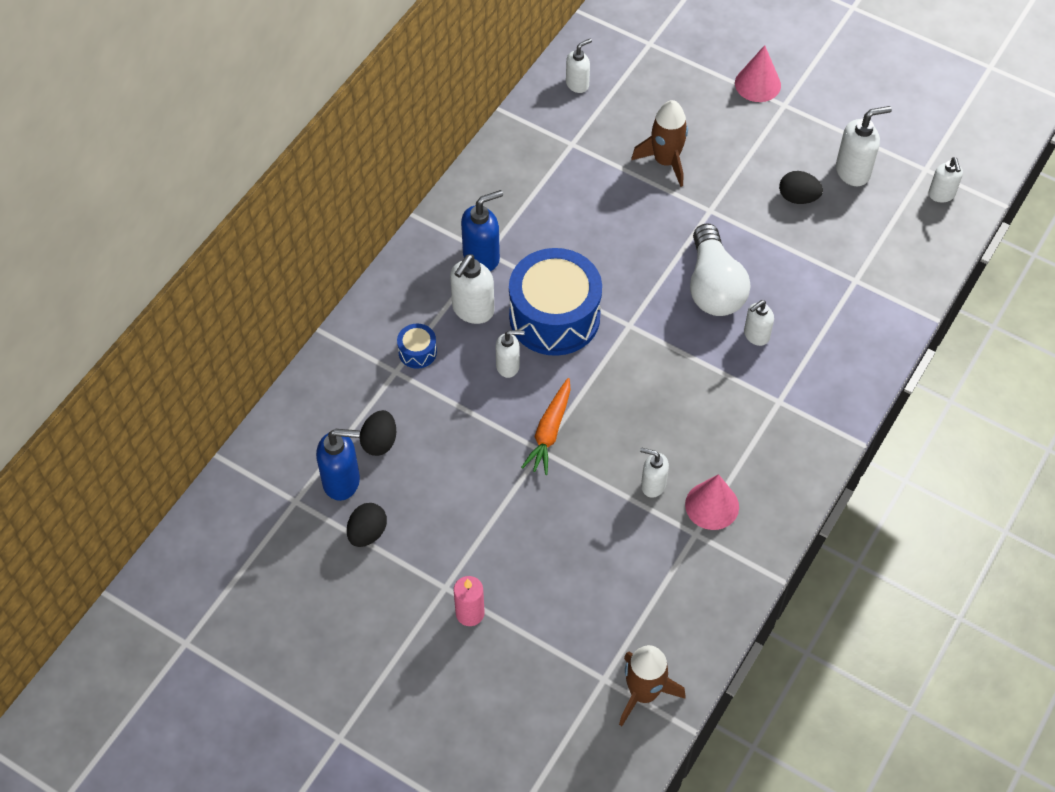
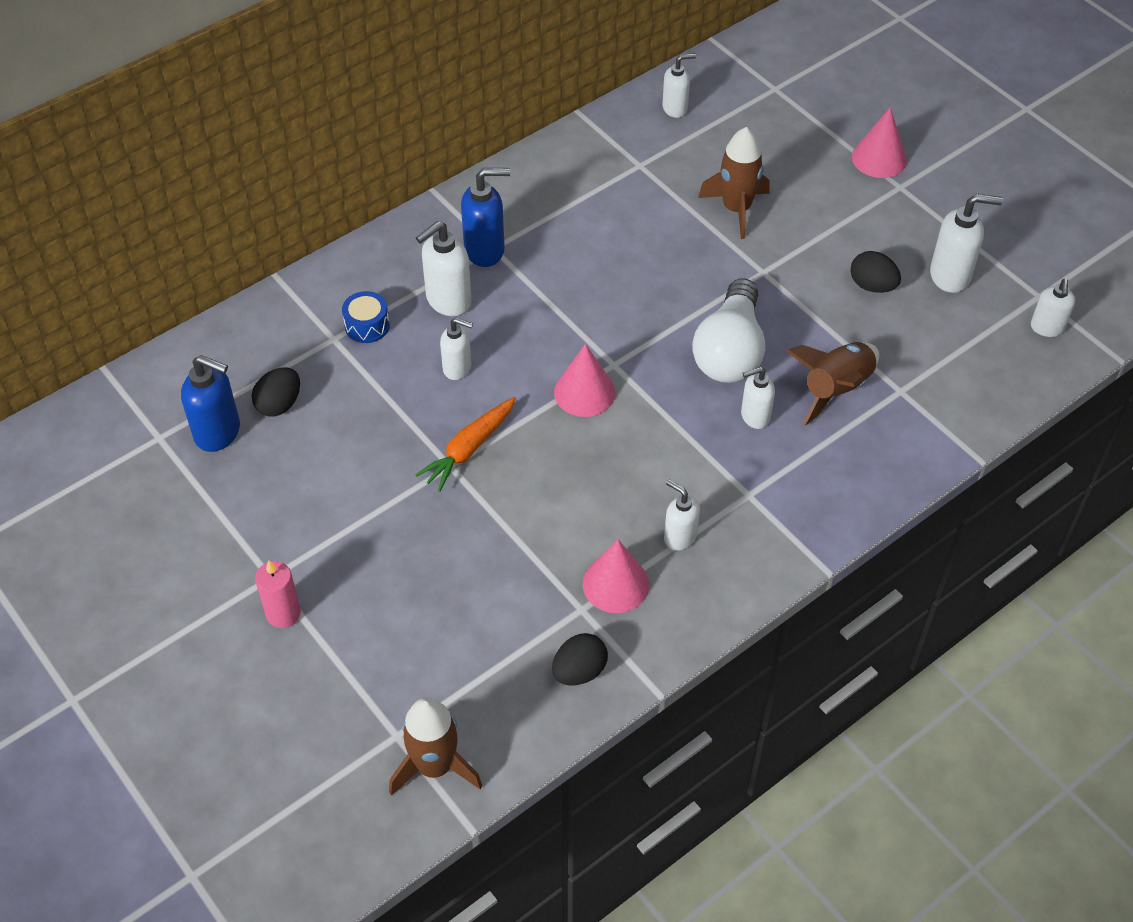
camera: 20 degrees right, 5 degrees down
(367, 533) = (217, 493): black egg -> black egg (579, 671)
(554, 317) = (534, 332): blue drum -> none
(617, 356) = (584, 392): none -> pink cone
(653, 485) = (557, 541): white soap dispenser -> white soap dispenser (679, 537)
(807, 294) = (835, 390): none -> brown rocket

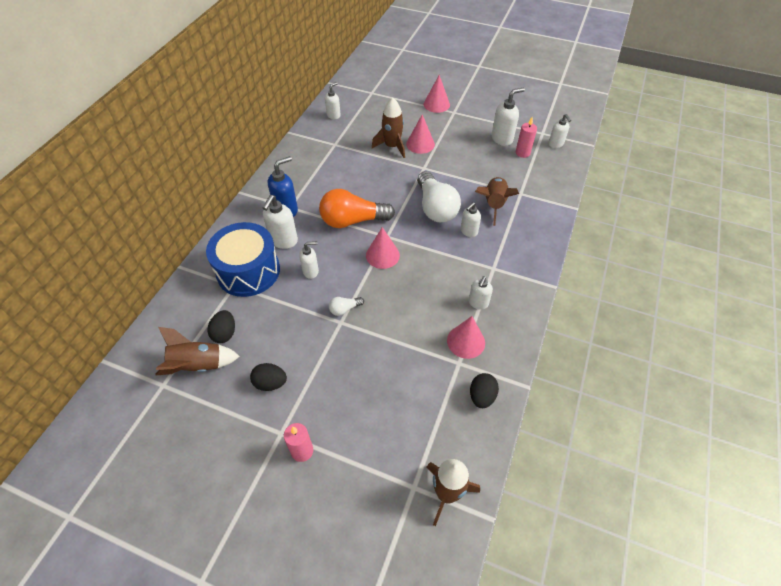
camera: 30 degrees left, 0 degrees up
(218, 432) = (198, 365): blue soap dispenser -> brown rocket
(367, 326) = (248, 271): blue drum -> blue drum, size x2.40
(469, 449) = (344, 309): orange carrot -> white light bulb
(576, 314) = (352, 221): none -> orange light bulb
(679, 537) = (478, 303): white soap dispenser -> white soap dispenser turned 75 degrees counterclockwise
(790, 224) = (420, 144): none -> pink cone
(872, 286) = (474, 155): black egg -> black egg (270, 383)
(967, 318) = (522, 153): none -> pink candle

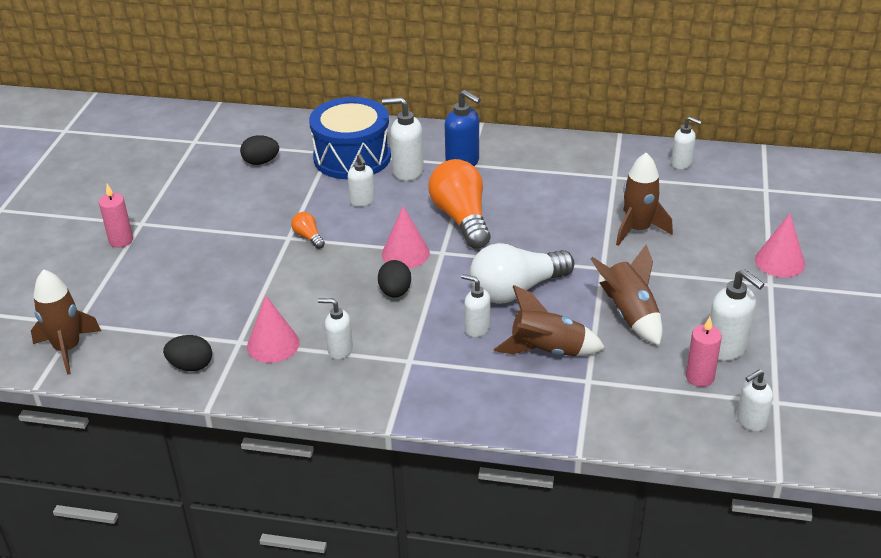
camera: 80 degrees right, 15 degrees down
(198, 365) = (218, 155): brown rocket -> brown rocket (630, 315)
(270, 383) = (200, 204): black egg -> black egg (395, 292)
(344, 309) = (308, 237): white light bulb -> orange light bulb
(420, 144) = (659, 257): pink cone -> none

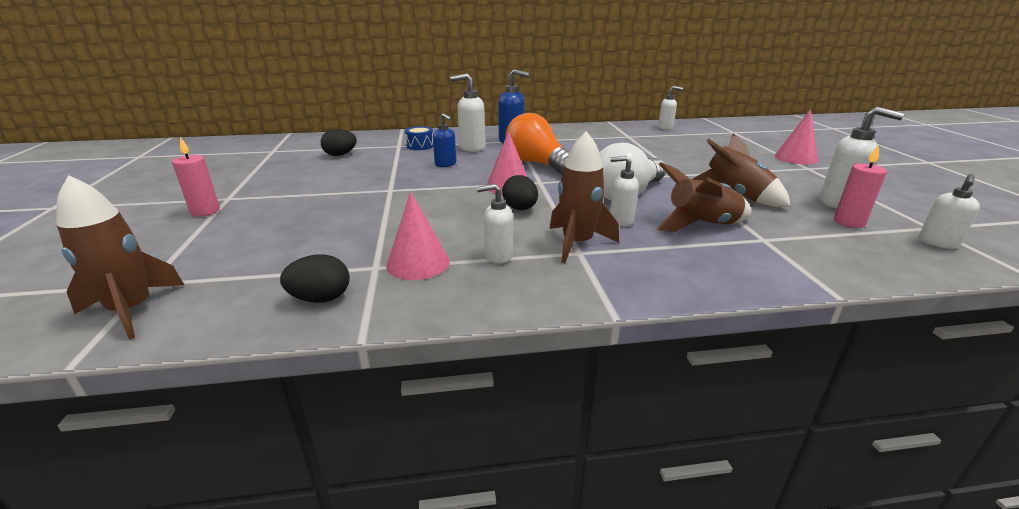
camera: 20 degrees left, 10 degrees down
(308, 237) = (410, 187): orange light bulb -> none
(352, 157) = (420, 146): blue drum -> blue drum, size x0.42
(362, 201) = (446, 164): white soap dispenser -> blue soap dispenser
(638, 229) = (678, 155): brown rocket -> brown rocket (577, 243)

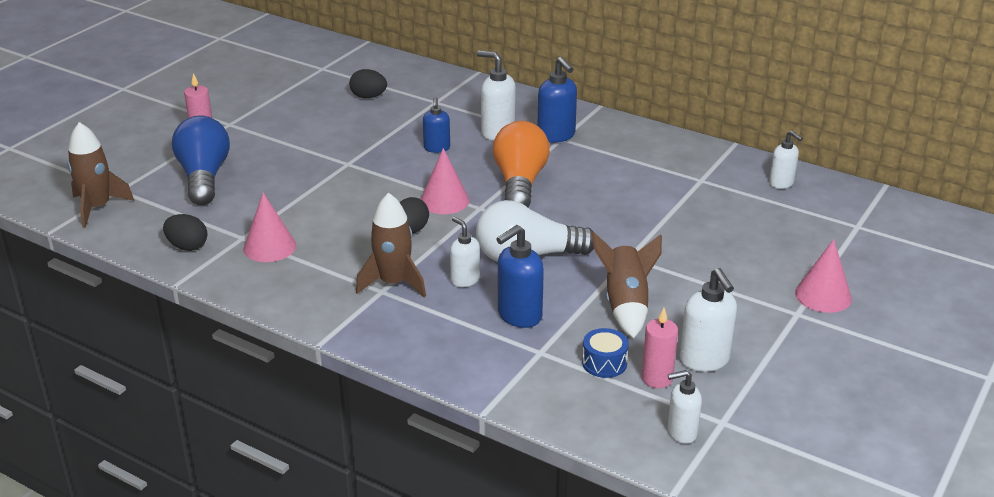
camera: 40 degrees right, 5 degrees up
(254, 239) = (204, 177): none -> blue light bulb
(420, 146) = (454, 110): blue drum -> blue drum (604, 363)
(498, 256) = (325, 266): white soap dispenser -> none
(701, 225) = (519, 316): brown rocket -> blue soap dispenser

